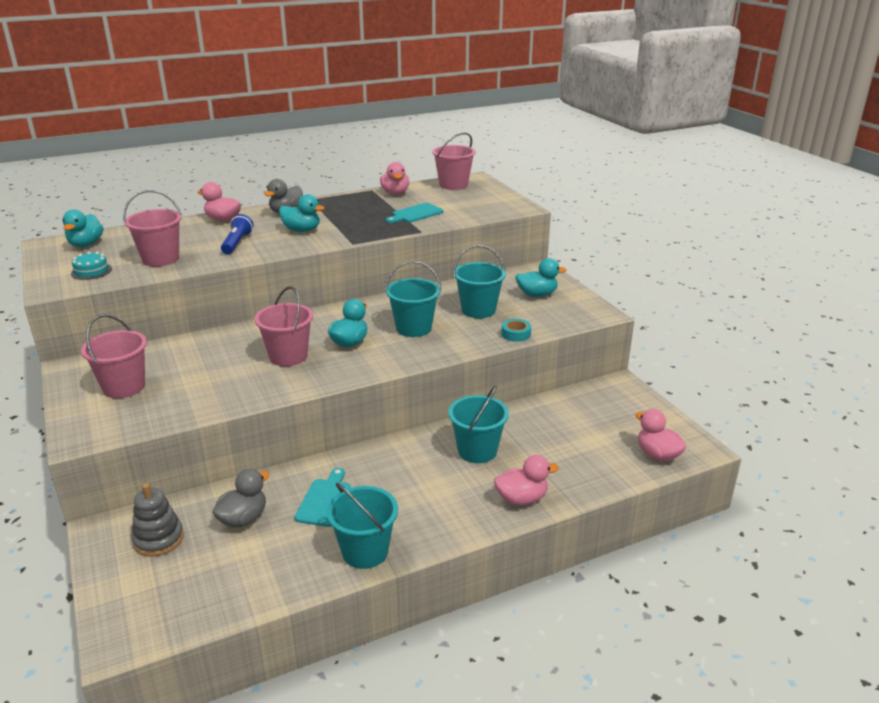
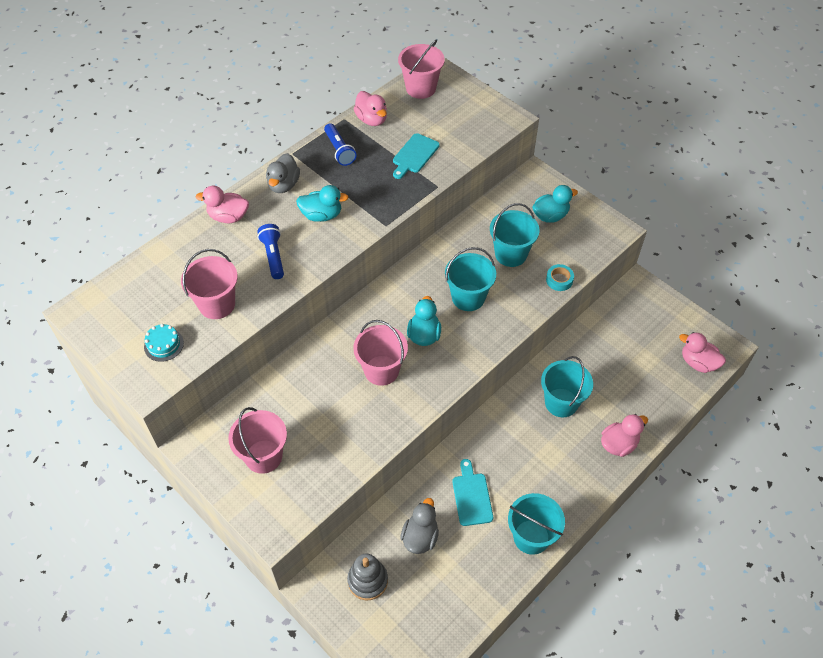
camera: 20 degrees left, 25 degrees up
(86, 244) = (119, 301): turquoise duck -> none
(352, 203) = (339, 150): none -> blue flashlight

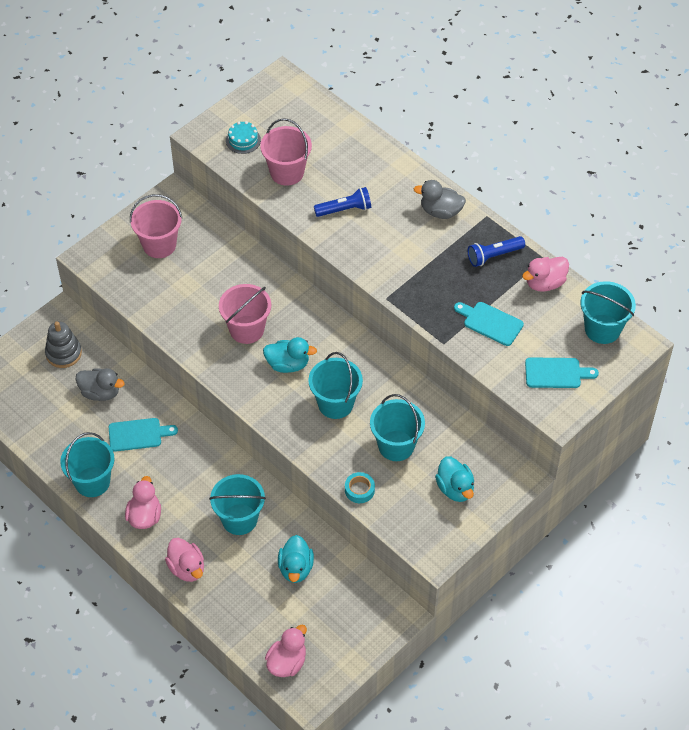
camera: 90 degrees right, 0 degrees up
(228, 217) = (395, 171): pink duck -> pink duck (144, 516)
(322, 215) = (399, 245): turquoise duck -> turquoise duck (296, 568)
(421, 88) = (602, 329): pink bucket -> turquoise bucket
(467, 117) = (556, 373): none -> turquoise cutting board

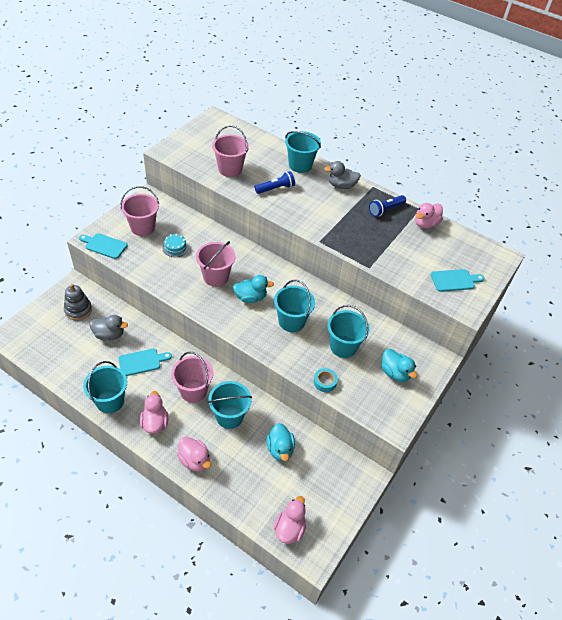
camera: 15 degrees left, 5 degrees down
(199, 481) = (193, 391): none -> pink bucket
(243, 140) = (195, 152): turquoise cake -> turquoise cake (175, 248)
(490, 322) = (397, 251): turquoise cutting board -> turquoise cutting board (104, 245)
(602, 329) = (474, 249): turquoise bucket -> turquoise bucket (300, 165)

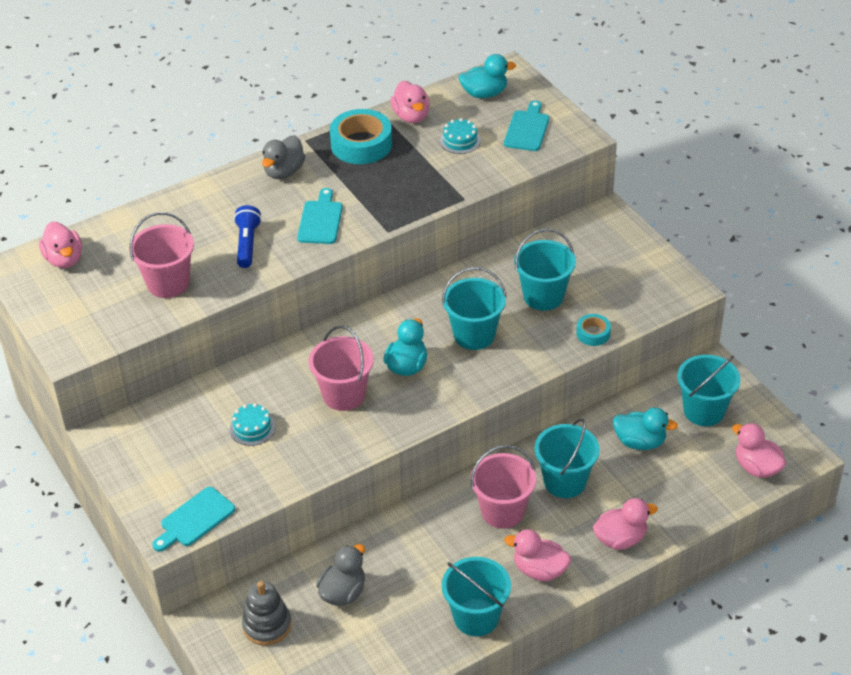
camera: 60 degrees left, 5 degrees down
(142, 362) = (419, 562): turquoise cutting board -> turquoise cutting board (320, 220)
(143, 227) = (180, 459): pink bucket -> none
(228, 130) = (64, 259): none -> pink duck
(300, 165) = (209, 201): turquoise bucket -> turquoise bucket (704, 411)
(385, 210) = (361, 144): blue flashlight -> turquoise tape
(395, 373) = (608, 261): turquoise duck -> turquoise duck (484, 93)
(420, 251) = (460, 140): none -> turquoise cake

